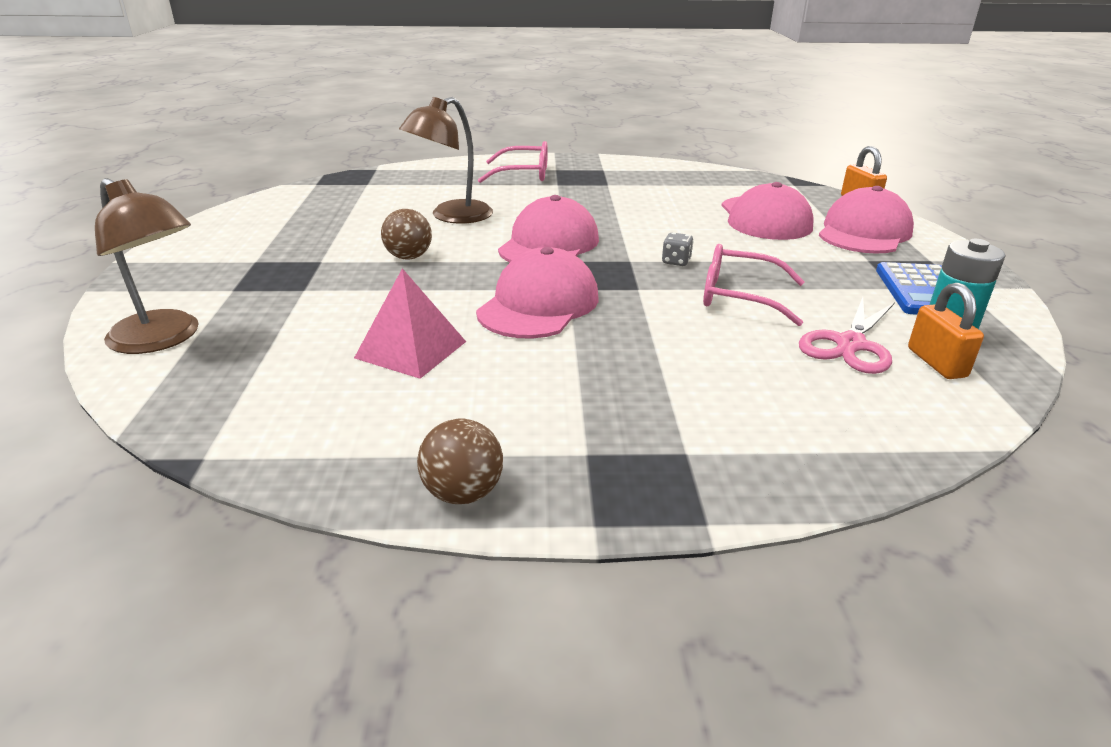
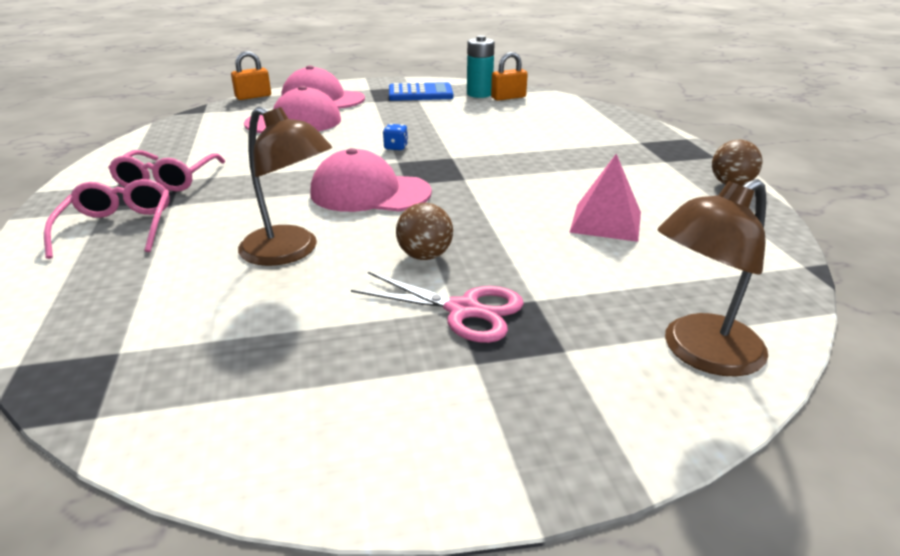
camera: 100 degrees left, 0 degrees up
(163, 339) = (700, 353): brown lamp -> brown lamp turned 150 degrees counterclockwise
(539, 304) = (499, 186): pink cap -> none
(676, 262) = (396, 147): grey dice -> blue dice
(739, 296) = (450, 131): pink glasses -> pink glasses (167, 180)
(850, 344) = (500, 110): pink scissors -> pink scissors (463, 310)

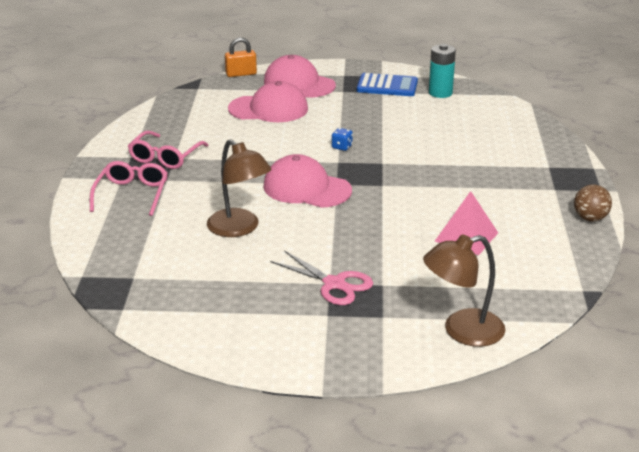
camera: 15 degrees right, 0 degrees up
(425, 256) = (326, 244): brown ball -> none
(508, 97) = (464, 100): orange padlock -> none

